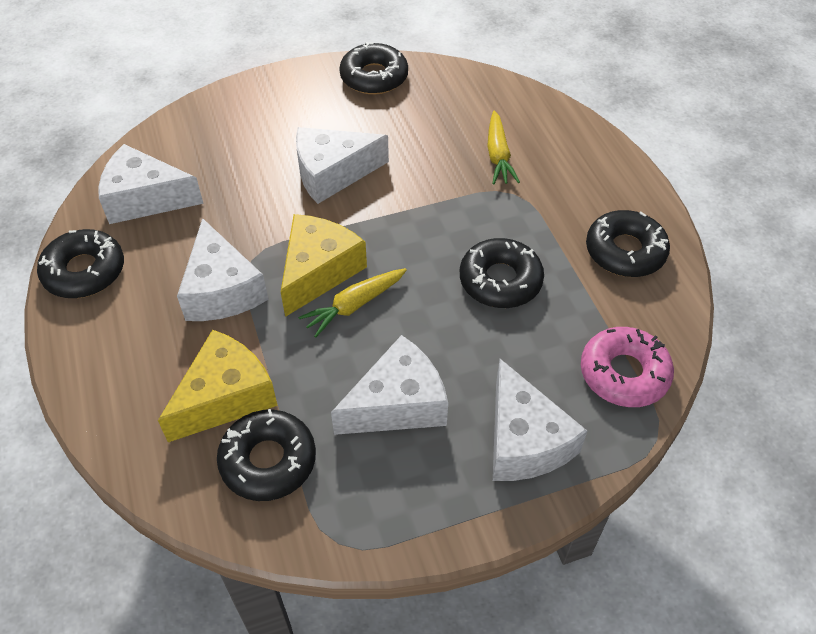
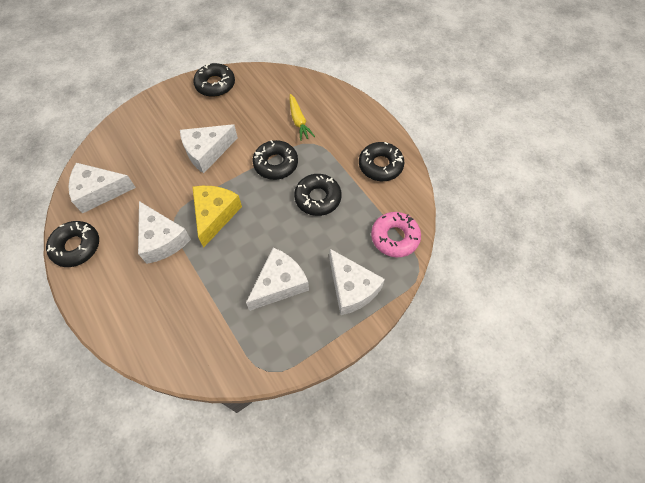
camera: 15 degrees left, 10 degrees up
(225, 397) = (182, 304): yellow cheese -> none
(268, 461) = (217, 335): black donut -> black donut (276, 164)
(354, 305) = (241, 231): yellow carrot -> none

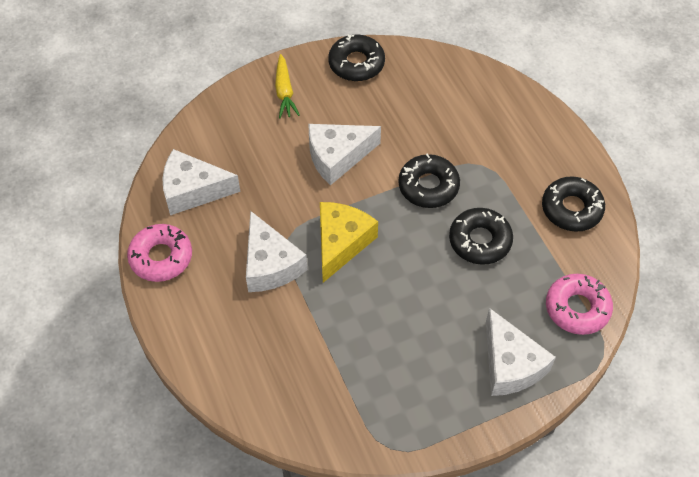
camera: 10 degrees right, 5 degrees down
(76, 247) = (161, 257): black donut -> pink donut
(279, 284) = (417, 344): white cheese -> none
(299, 121) = (466, 131): yellow carrot -> yellow carrot (284, 91)

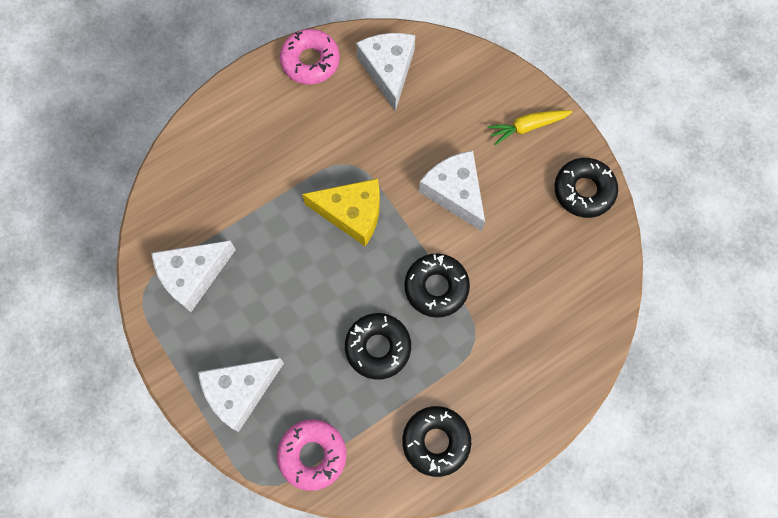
camera: 80 degrees right, 15 degrees up
(270, 264) = (317, 154): white cheese -> white cheese (193, 275)

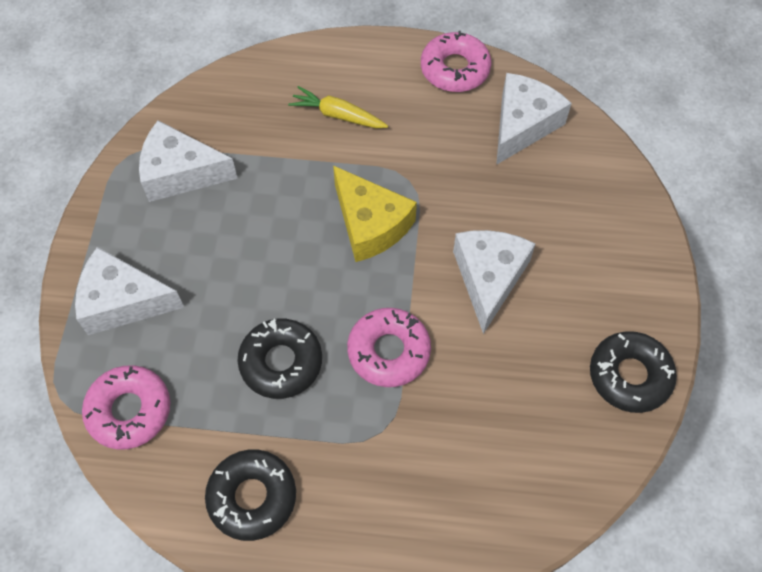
camera: 40 degrees right, 10 degrees down
(436, 287) = (389, 351): black donut -> pink donut
(527, 127) = (621, 271): yellow carrot -> yellow carrot (338, 115)

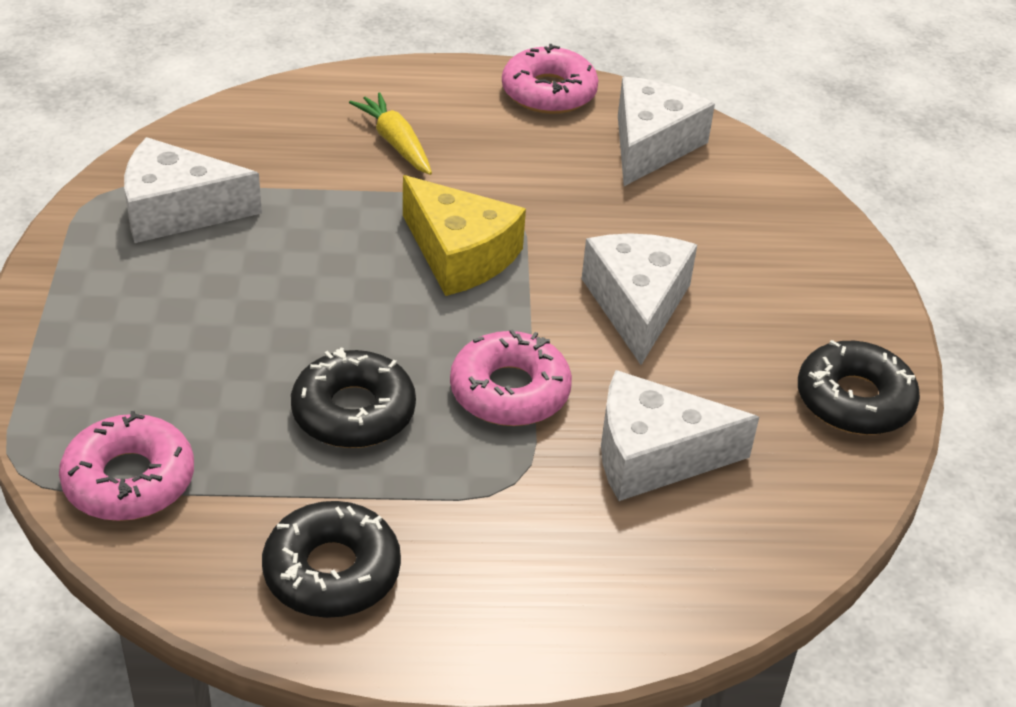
camera: 10 degrees left, 20 degrees down
(123, 301) = (107, 354): white cheese -> white cheese (654, 455)
(338, 115) = (395, 143): yellow carrot -> yellow carrot turned 45 degrees clockwise

